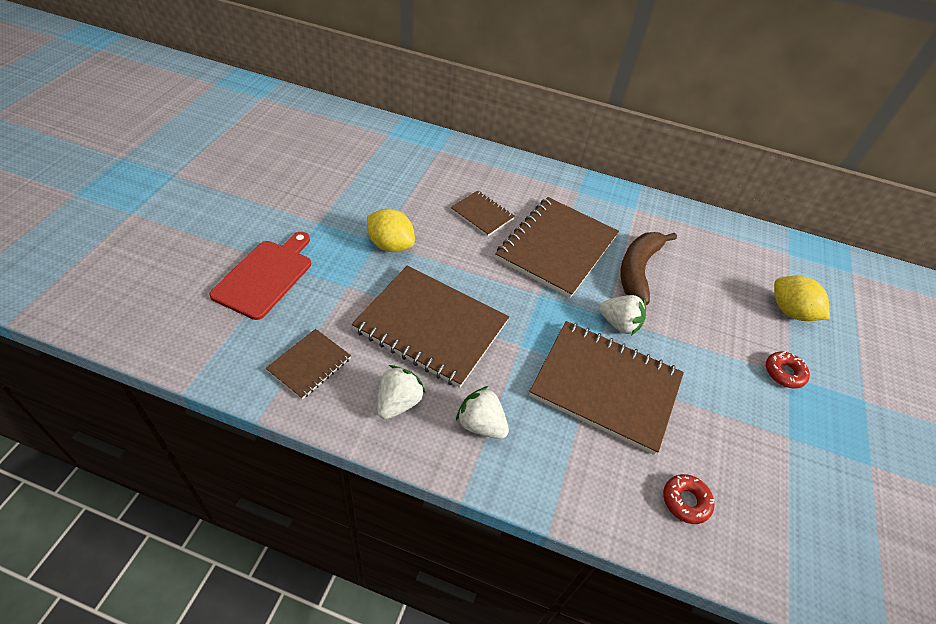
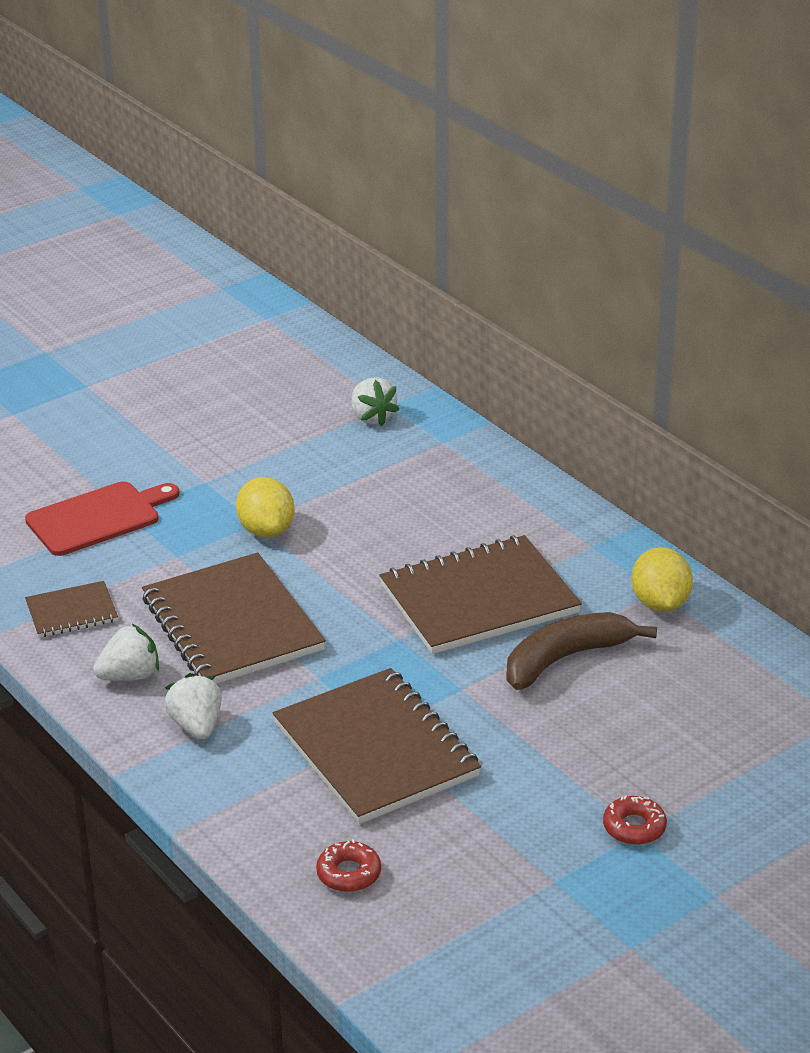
camera: 40 degrees right, 15 degrees down
(482, 214) = (418, 533): brown notebook -> none
(619, 324) = (467, 701): white strawberry -> white strawberry (372, 417)
(790, 311) = (739, 776): yellow lemon -> yellow lemon (660, 603)

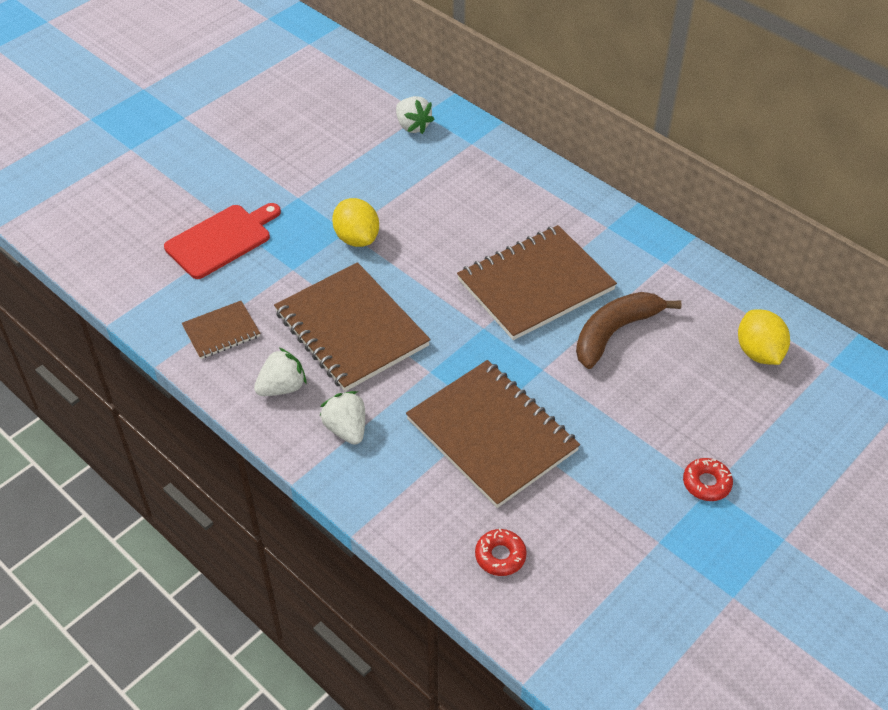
camera: 10 degrees left, 15 degrees up
(660, 603) = (671, 274): yellow lemon -> yellow lemon (758, 352)

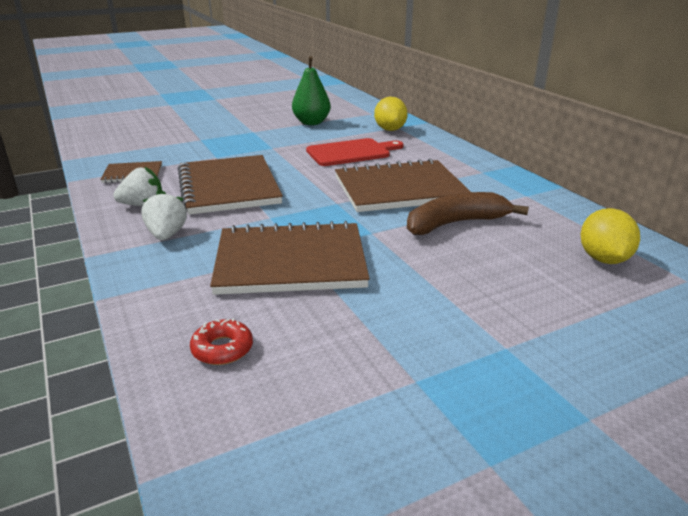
camera: 20 degrees right, 20 degrees down
(222, 240) = (182, 139): red cutting board -> red cutting board (351, 152)
(357, 238) = (276, 151): yellow lemon -> yellow lemon (390, 129)
(359, 157) = (311, 123): none -> green pear
(412, 126) = (360, 116): white strawberry -> none
(491, 435) = (290, 262): brown notebook -> brown notebook turned 75 degrees counterclockwise
(706, 483) = (502, 342): red donut -> none

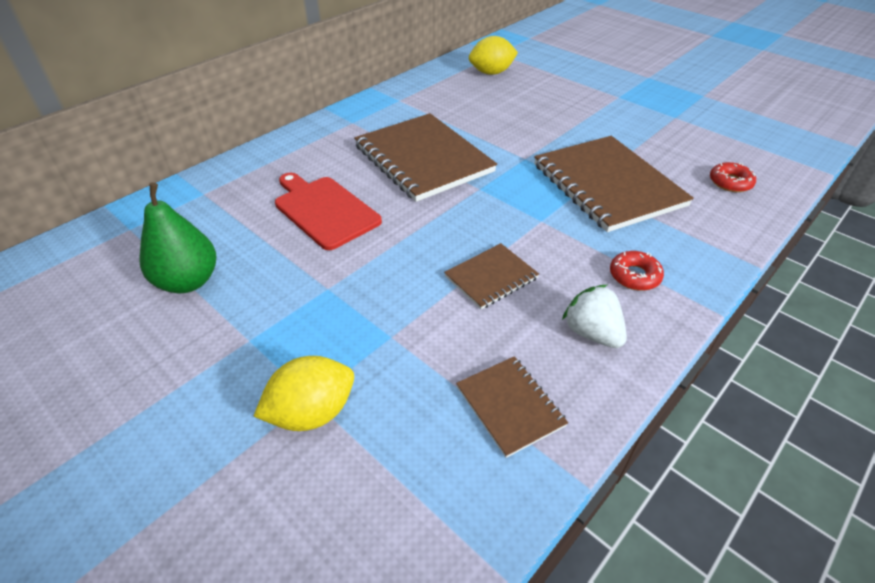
camera: 110 degrees left, 15 degrees up
(167, 235) = (634, 276): white strawberry -> red donut
(229, 187) = (491, 277): brown notebook -> brown notebook, size x0.49
(390, 129) = (217, 197): yellow lemon -> yellow lemon (312, 412)
(456, 223) = (478, 124): brown banana -> none

